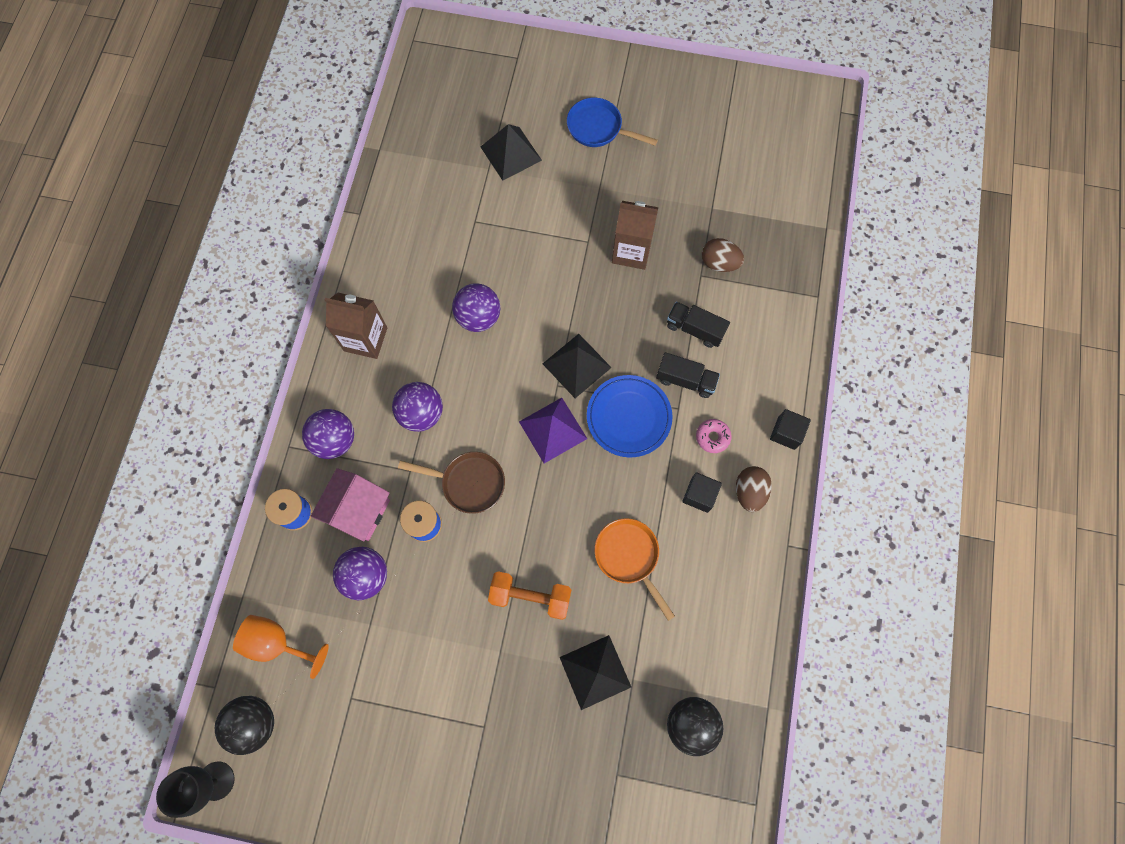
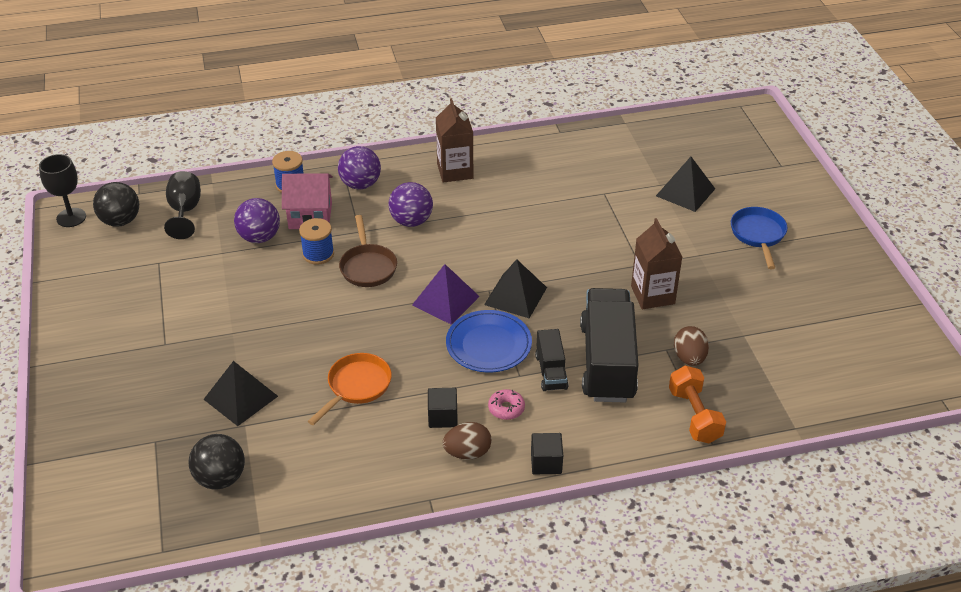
camera: 65 degrees right, 30 degrees down
(277, 643) = (185, 211): orange goblet -> black goblet
(478, 317) = (518, 224): purple ball -> none
(530, 596) = (288, 335): orange dumbbell -> orange dumbbell (694, 416)
(695, 329) = (607, 362): black truck -> black truck, size x2.04

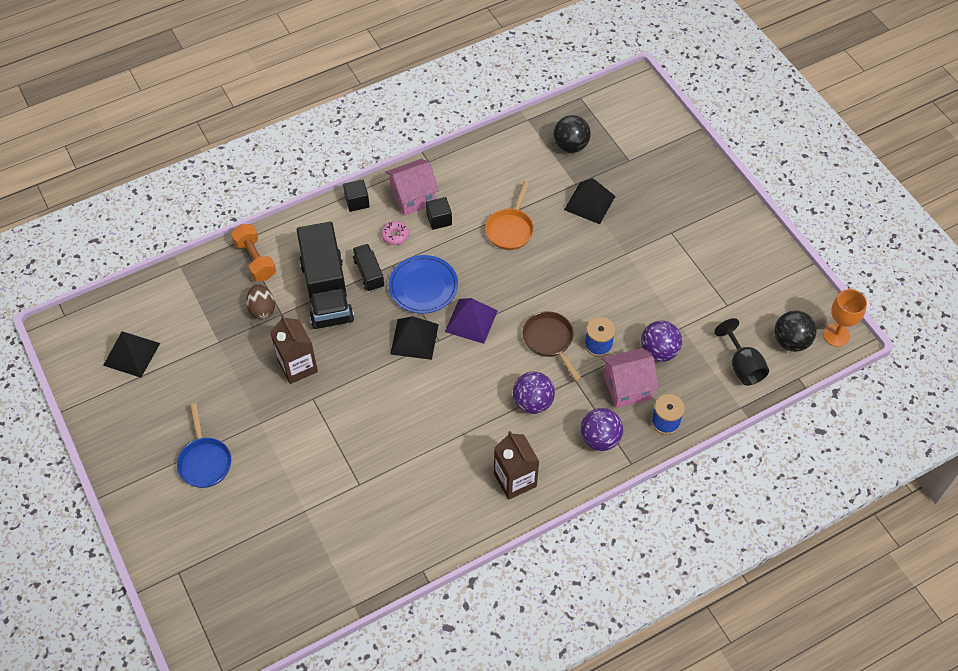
camera: 165 degrees right, 15 degrees up
(71, 217) = (836, 335): black goblet -> orange goblet
(467, 453) = (413, 197): brown egg -> pink house
(685, 192) = (278, 505): black pyramid -> black pyramid (131, 354)

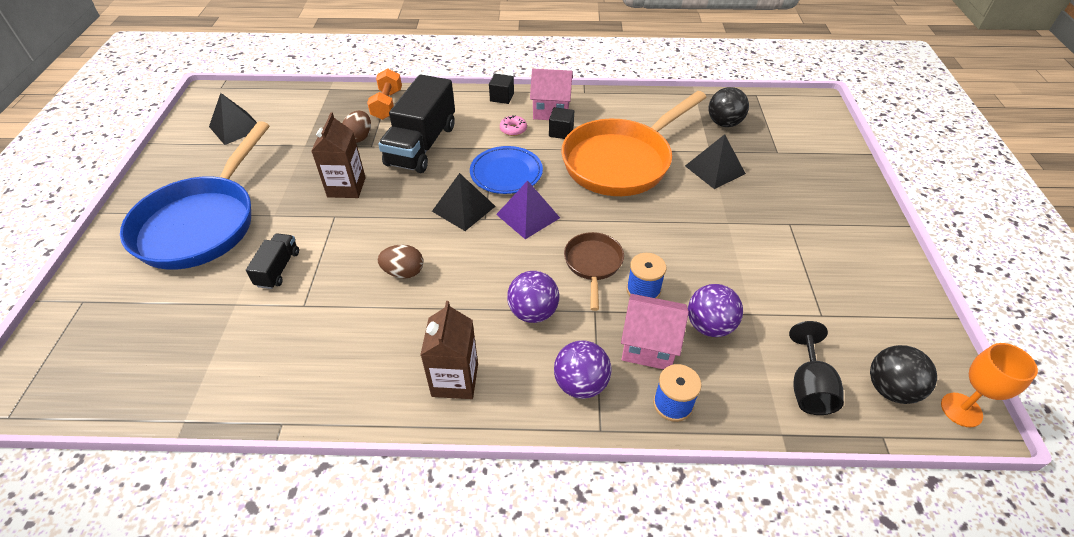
camera: 30 degrees right, 10 degrees down
(205, 461) = (201, 223): blue pan -> blue pan, size x2.10
(369, 273) = (468, 146): black truck -> black truck (278, 269)
(412, 419) = (403, 272): none -> brown egg
(510, 229) = (621, 161): orange pan -> orange pan, size x2.10

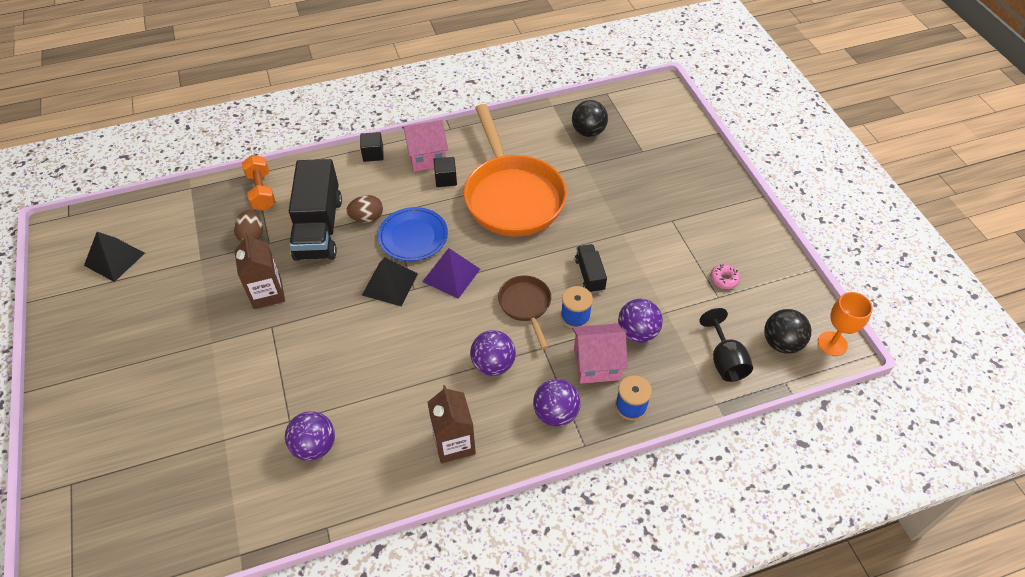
camera: 20 degrees left, 5 degrees up
(201, 223) = (142, 372): blue pan -> none
(278, 269) = (246, 394): black truck -> black truck (589, 275)
(314, 337) = (314, 446): none -> purple ball
(403, 272) = (364, 362): brown egg -> brown egg (367, 218)
(513, 129) = (399, 188): pink donut -> pink donut (724, 279)
(621, 161) = (512, 196): orange pan -> orange pan turned 45 degrees counterclockwise
(714, 169) = (595, 183): black pyramid -> none

